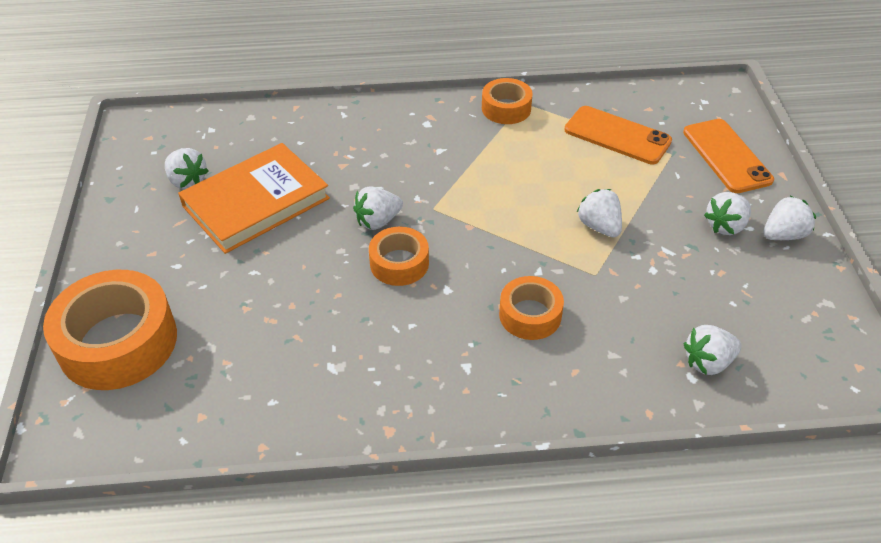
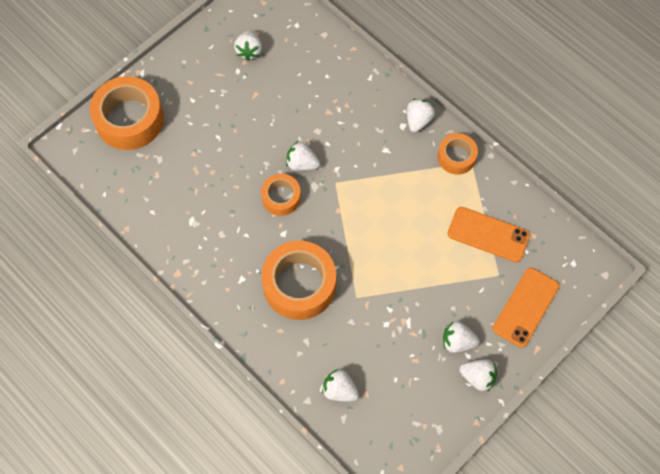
camera: 50 degrees right, 20 degrees up
(256, 202) = (263, 96): orange book -> none
(530, 315) = (299, 285): orange tape -> orange tape, size x1.81
(599, 226) = (396, 275): white strawberry -> white strawberry (418, 120)
(617, 135) = (488, 234): orange phone -> orange phone turned 60 degrees counterclockwise

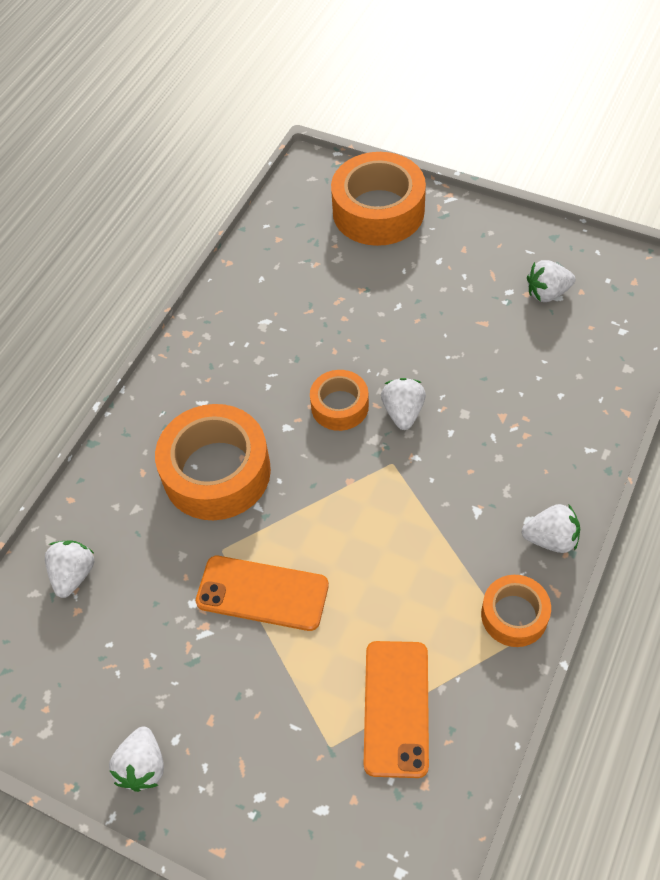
camera: 75 degrees right, 10 degrees down
(457, 342) = (193, 716): white strawberry -> none
(526, 307) = (287, 810): orange phone -> orange phone (262, 593)

